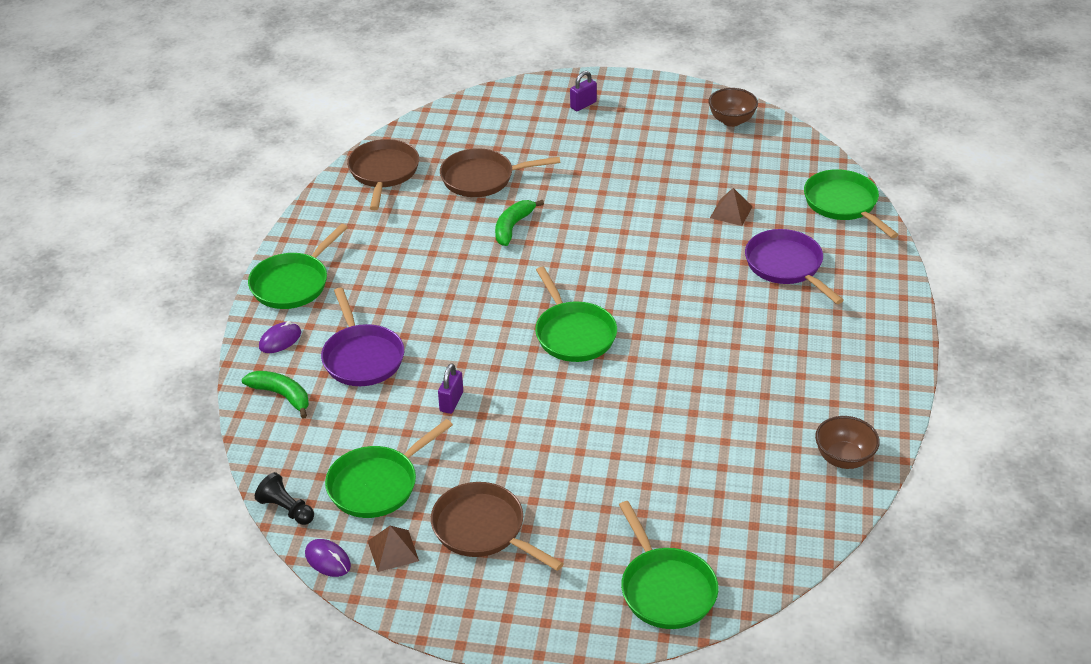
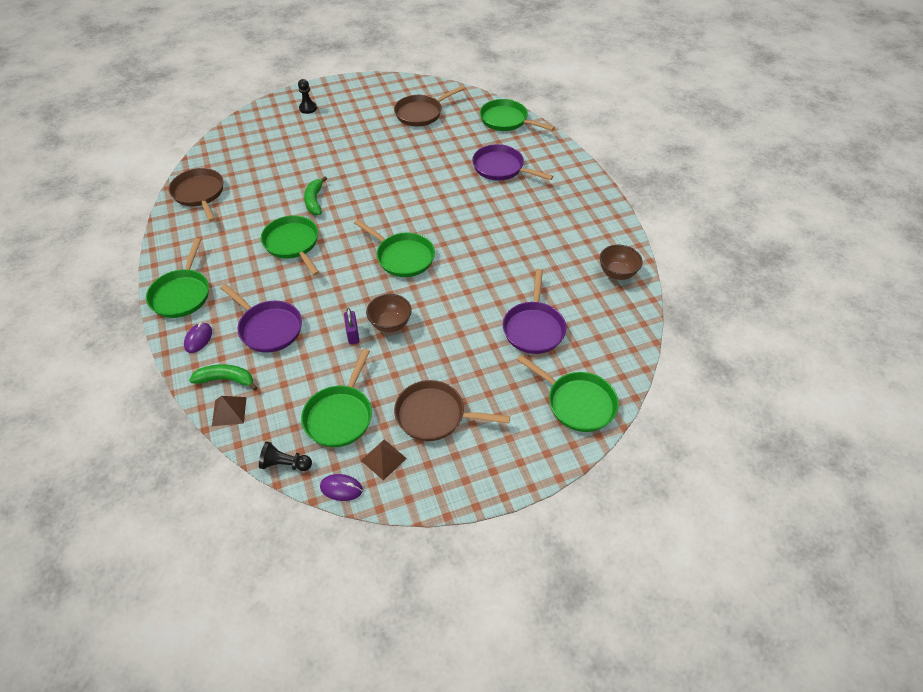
camera: 30 degrees left, 10 degrees up
(452, 270) = (293, 244): none -> green pan
(482, 178) = (272, 175): brown pan -> brown pan (421, 113)
(583, 105) = (308, 108): purple padlock -> black pawn
(677, 481) = (534, 328): none -> purple pan
(731, 121) = (407, 91): brown bowl -> brown bowl (390, 324)
(731, 212) = (445, 146): brown pyramid -> brown pyramid (229, 411)

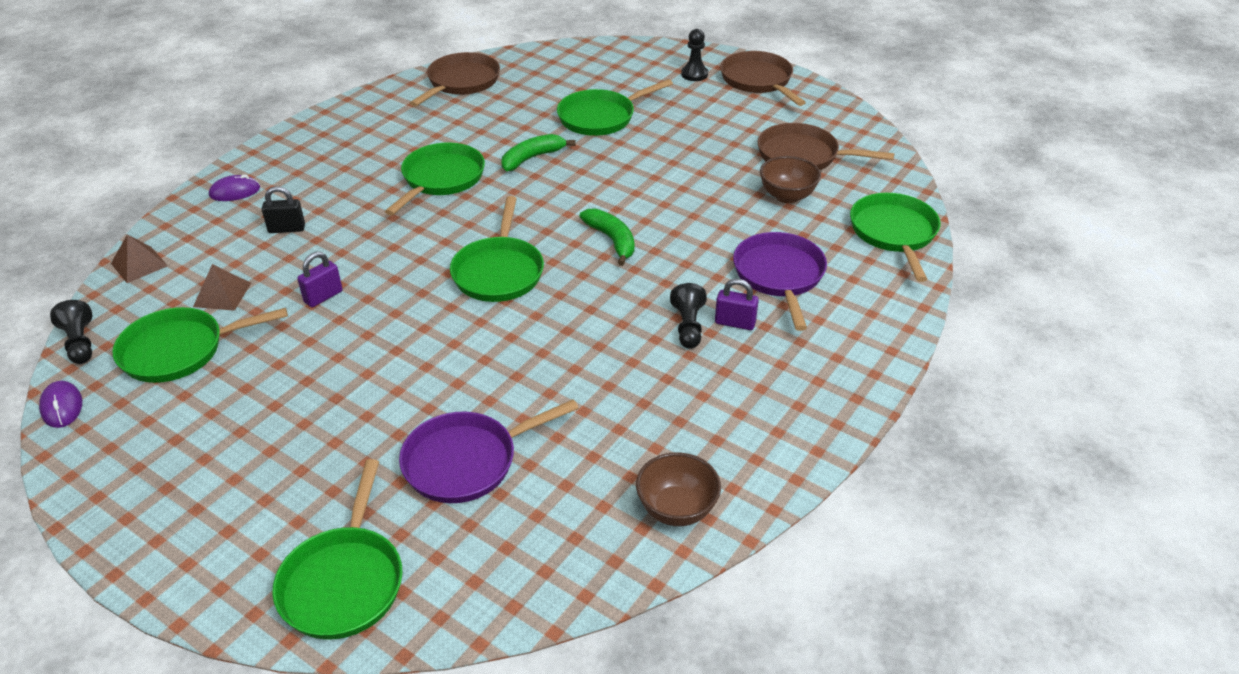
camera: 55 degrees right, 10 degrees down
(182, 294) = (295, 149): green pan -> green pan (601, 117)
(226, 380) = (185, 239): green banana -> green banana (612, 240)
(268, 328) = (287, 229): purple pan -> black padlock
(383, 459) = (126, 421): brown pyramid -> brown pyramid (222, 294)
(390, 324) = (366, 318): brown bowl -> brown bowl (787, 196)
(435, 415) = (227, 434): brown pan -> brown pan (758, 81)
(508, 213) = (688, 326): none -> black pawn
(519, 198) = (735, 323): none -> purple padlock

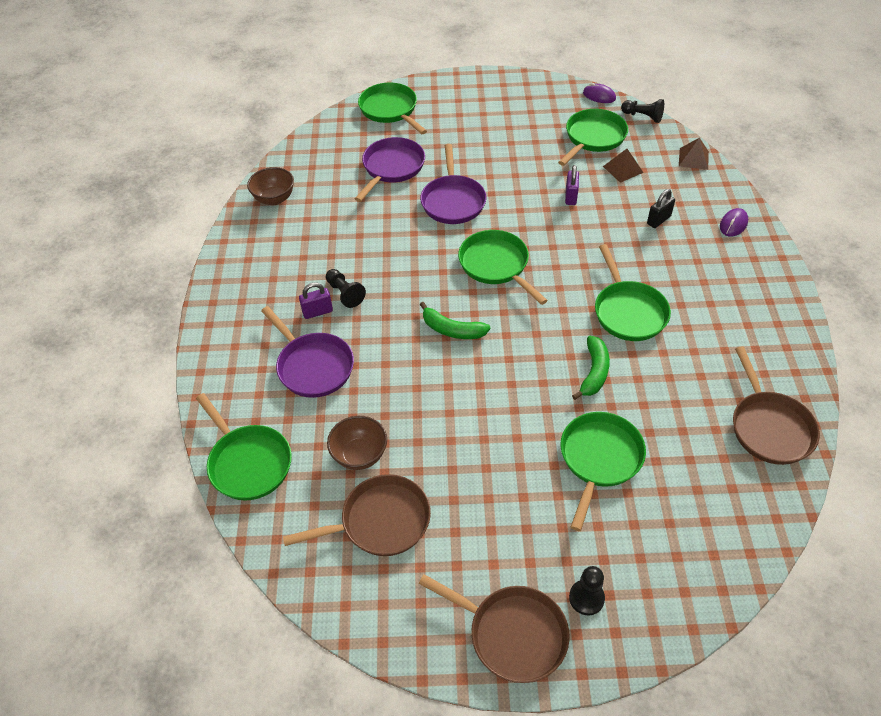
camera: 145 degrees right, 10 degrees up
(451, 366) = (453, 201): none -> purple pan

